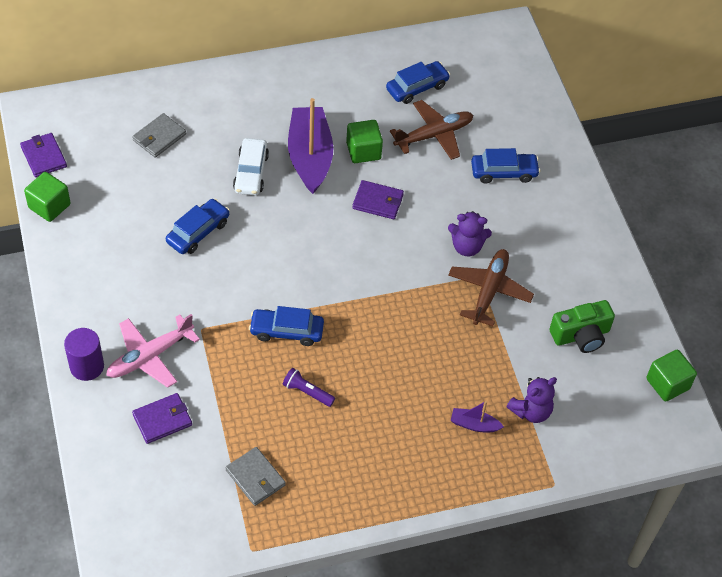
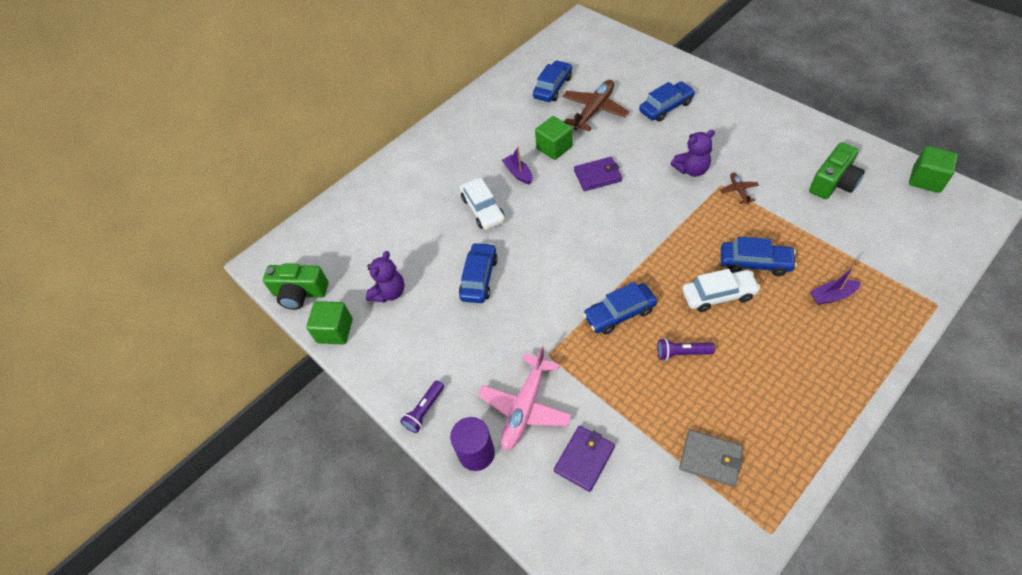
camera: 20 degrees left, 0 degrees up
(44, 157) = (300, 293): purple wallet -> green camera
(72, 312) = (424, 410): none -> purple flashlight
(159, 137) = (387, 224): grey wallet -> none
(310, 157) = (518, 173): purple boat -> purple boat, size x0.45
(381, 366) = (718, 295): none -> white car
(438, 360) = (755, 263): none -> blue car
(489, 291) = (738, 191): brown plane -> brown plane, size x0.48
(531, 411) = (860, 259): purple teddy bear -> purple teddy bear (389, 292)

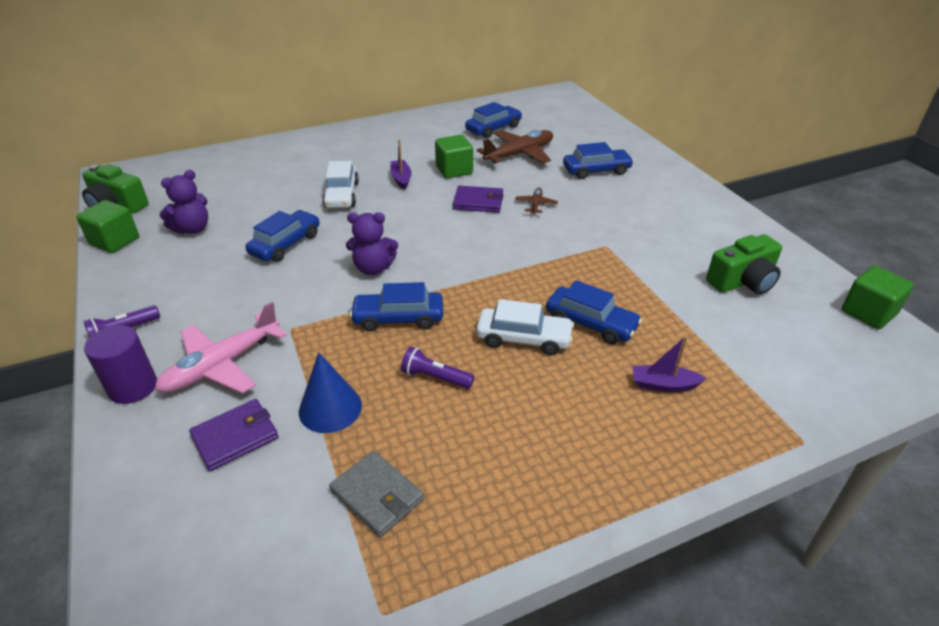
camera: 15 degrees right, 15 degrees down
(630, 408) = (330, 408): none -> blue cone
(691, 170) = (583, 224): purple teddy bear -> purple teddy bear (373, 268)
(738, 191) = (622, 256): brown plane -> brown plane (536, 204)

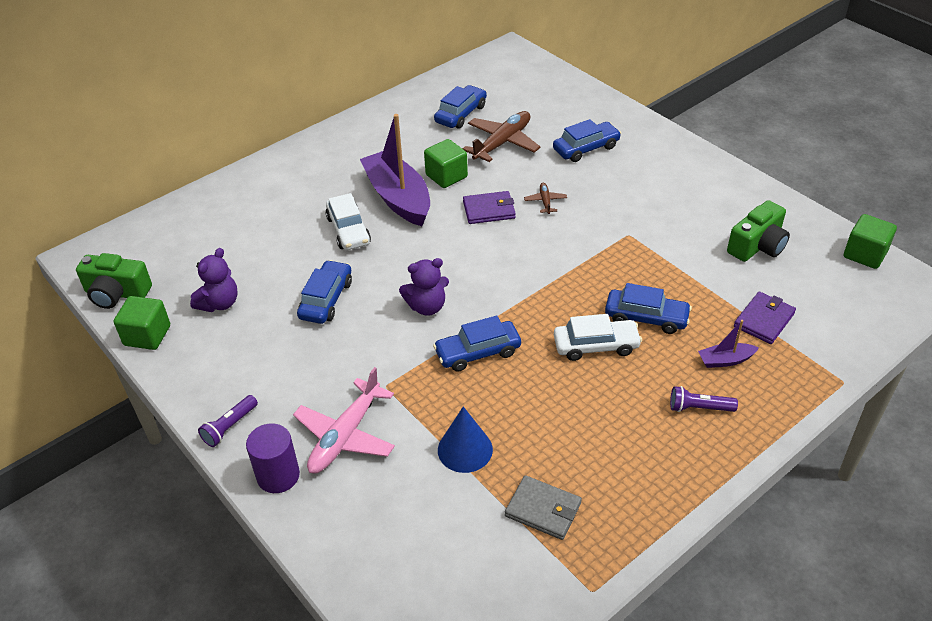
camera: 15 degrees left, 5 degrees up
(235, 437) = (400, 494): purple wallet -> purple wallet (764, 320)
(401, 179) = (398, 198): purple boat -> purple boat, size x2.24
(435, 377) = (538, 400): purple flashlight -> purple flashlight (699, 408)

